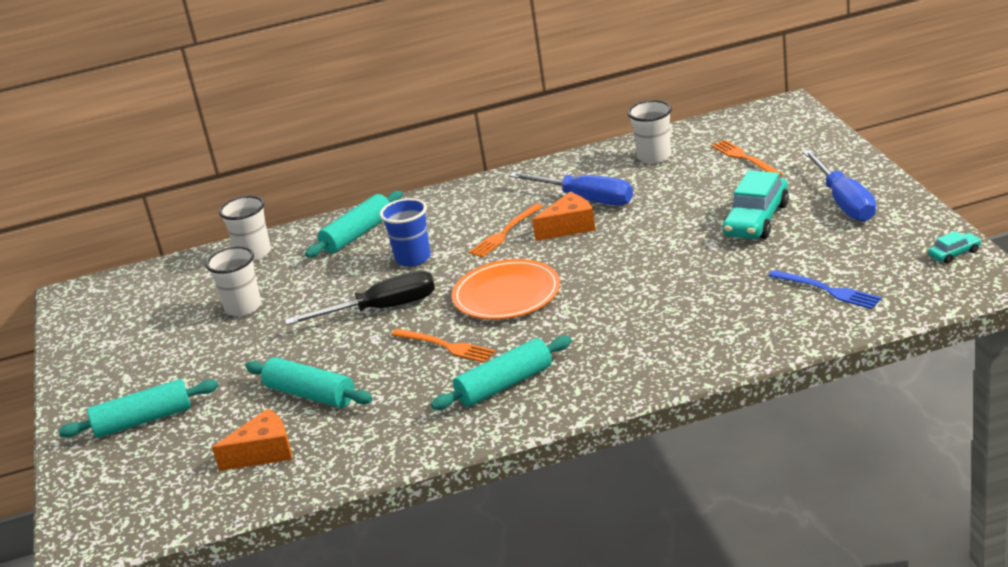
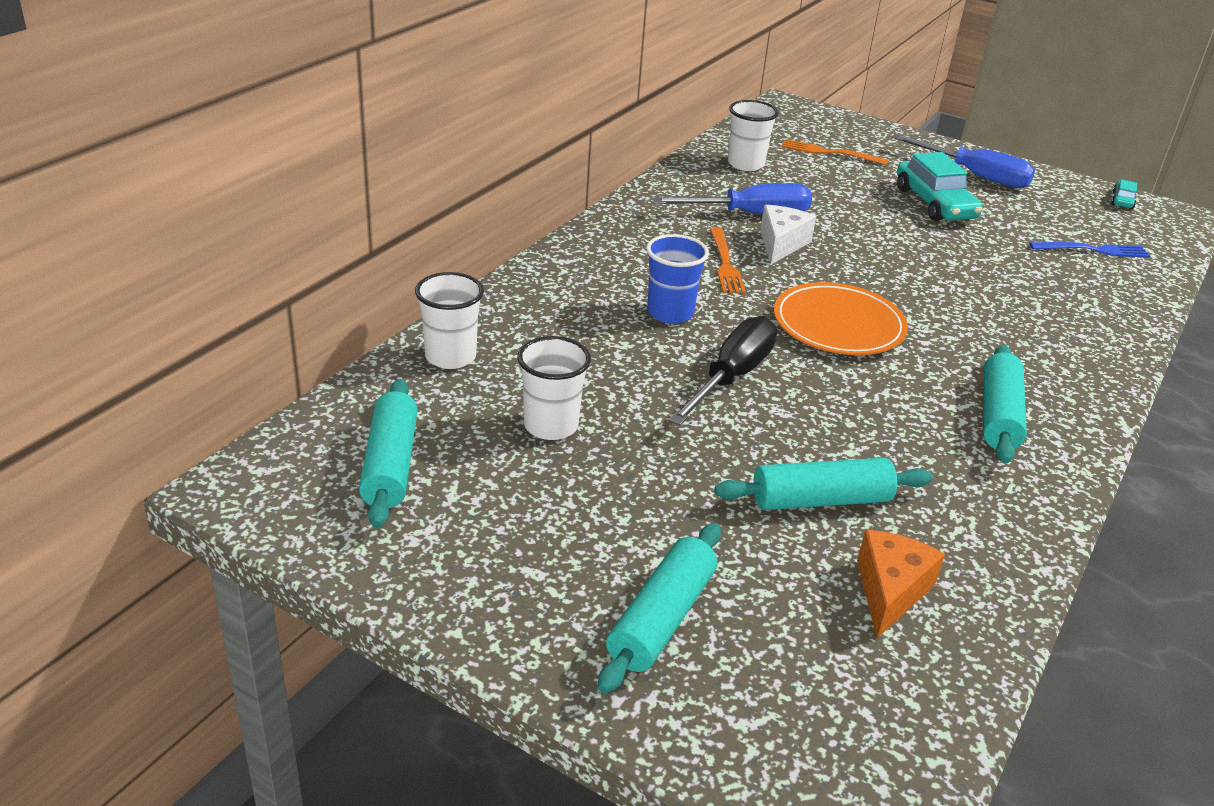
camera: 50 degrees left, 5 degrees up
(357, 234) = (555, 302): turquoise rolling pin -> turquoise rolling pin (390, 465)
(446, 346) = (871, 395): orange fork -> none
(569, 227) = (781, 244): orange cheese -> white cheese

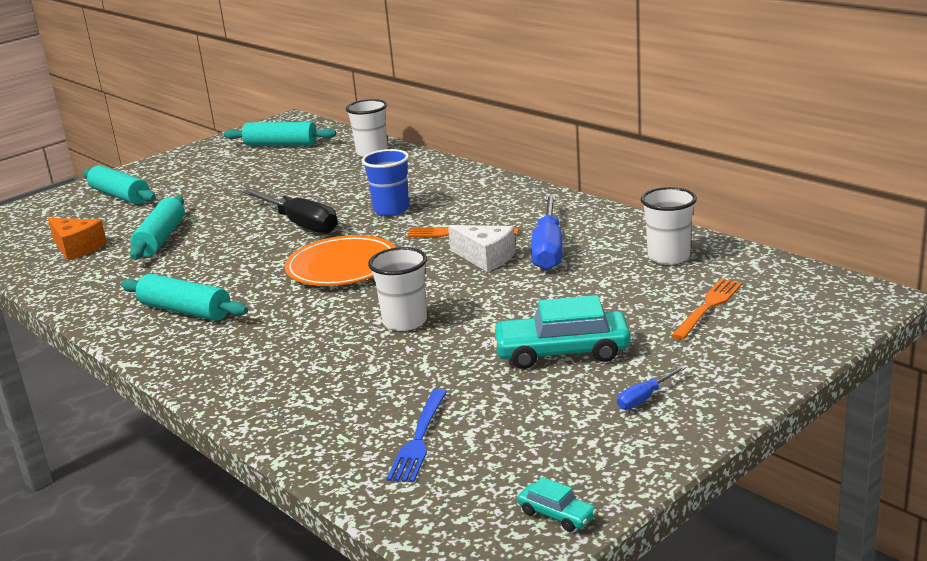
camera: 110 degrees right, 10 degrees down
(551, 426) = (286, 176): white cup -> white cup (405, 322)
(974, 175) = (645, 398): blue screwdriver -> blue screwdriver, size x0.46

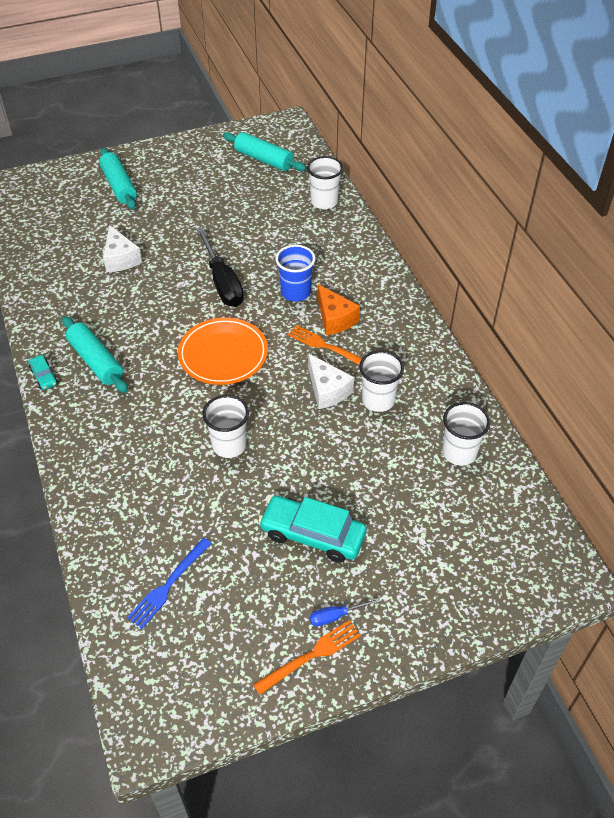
camera: 20 degrees right, 25 degrees up
(77, 248) = (61, 246): orange cheese -> orange cheese (335, 319)
(161, 238) = (120, 258): turquoise rolling pin -> white cheese
(548, 249) = (378, 400): blue screwdriver -> white cup
(556, 514) = (208, 708): turquoise car -> turquoise car (44, 376)
(708, 307) = (447, 531): orange fork -> orange fork (311, 655)

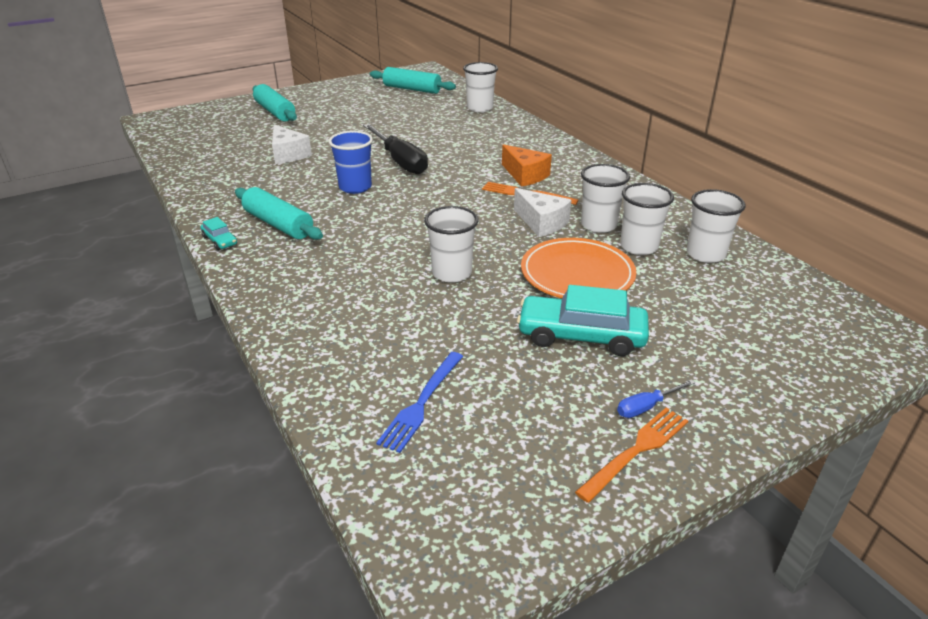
camera: 10 degrees left, 15 degrees down
(223, 354) = (419, 208): orange plate -> orange plate (577, 274)
(295, 292) = (477, 162): blue cup -> blue cup (355, 187)
(403, 434) = (638, 247): none -> white cup

